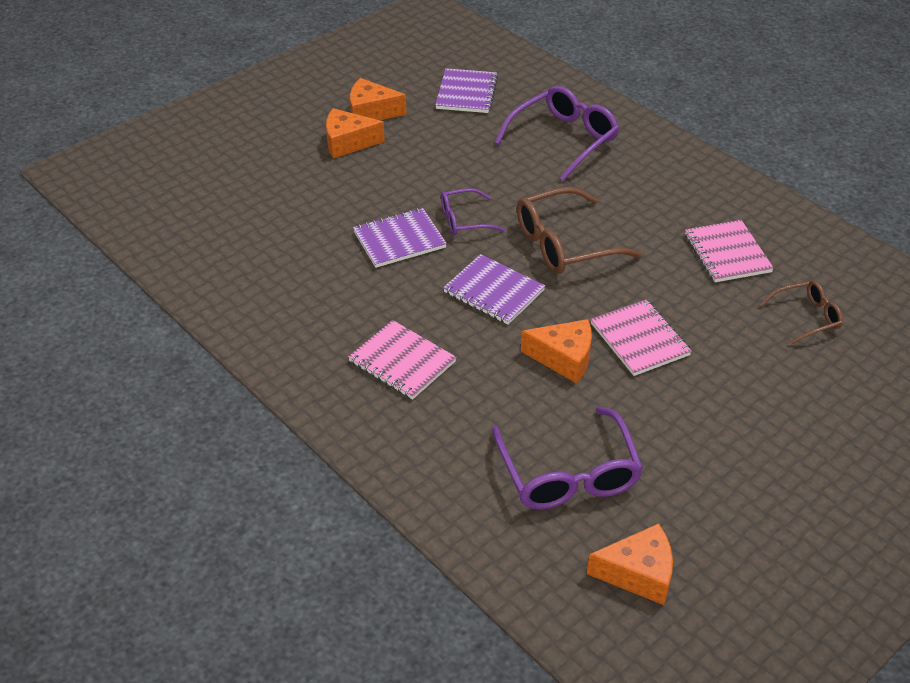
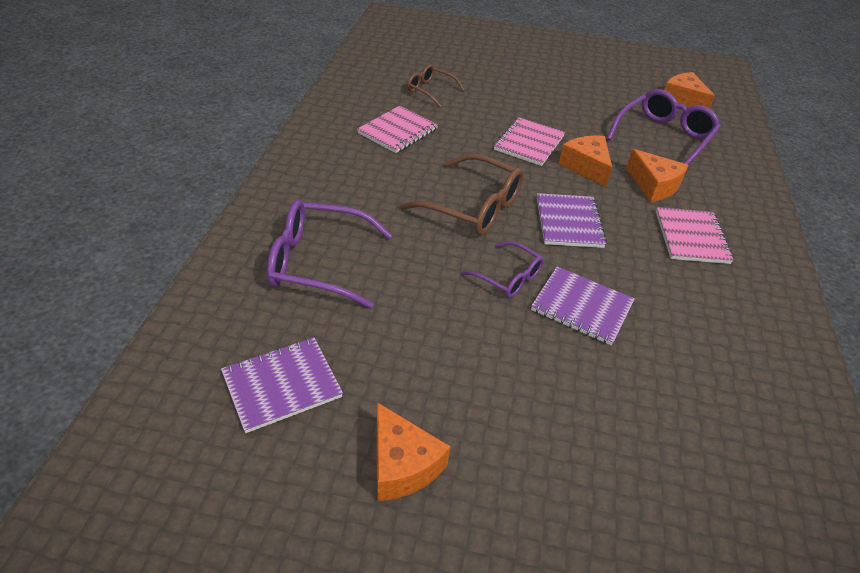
camera: 130 degrees left, 0 degrees up
(348, 142) = (485, 448): orange cheese -> orange cheese (653, 186)

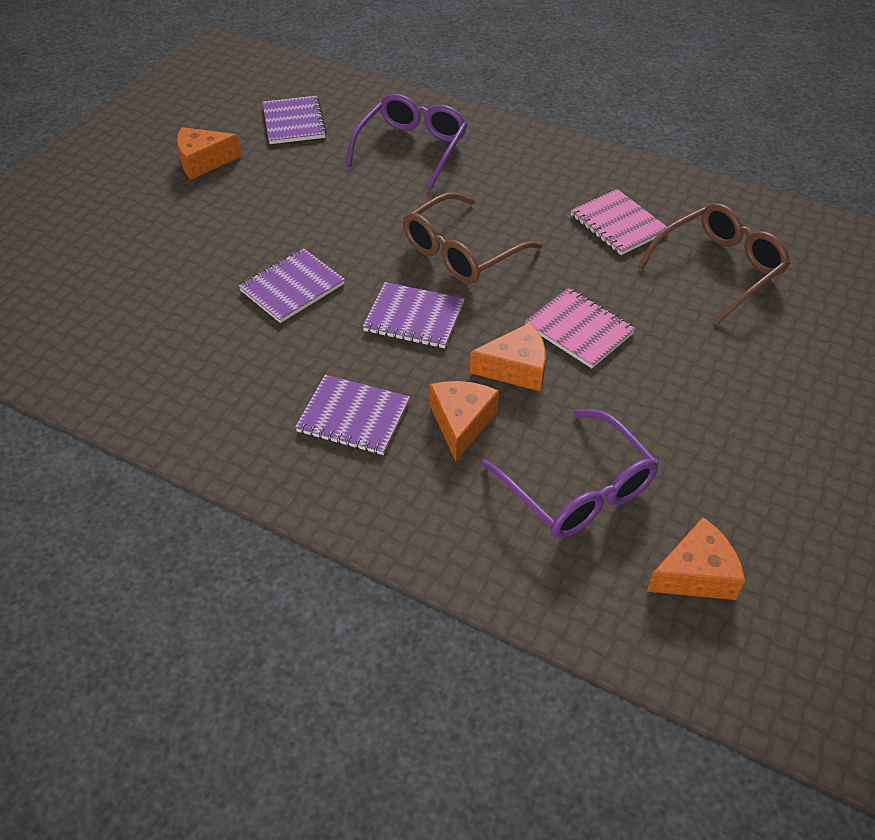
camera: 110 degrees right, 5 degrees up
(430, 90) = (719, 268): brown glasses -> brown glasses, size x1.73
(508, 277) = (350, 251): purple glasses -> none
(653, 186) = (461, 423): orange cheese -> orange cheese turned 120 degrees clockwise
(691, 237) = (353, 417): pink notebook -> purple notebook

